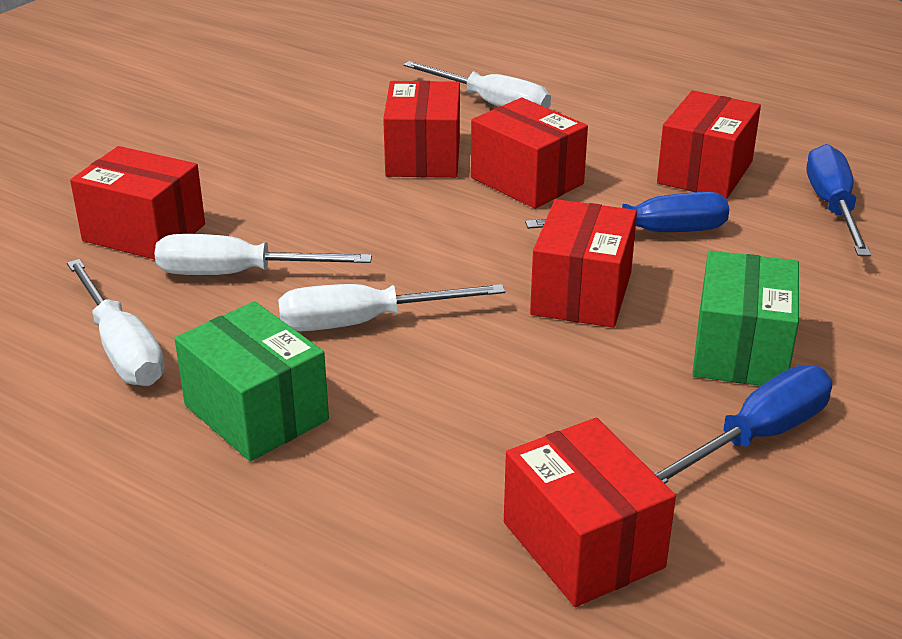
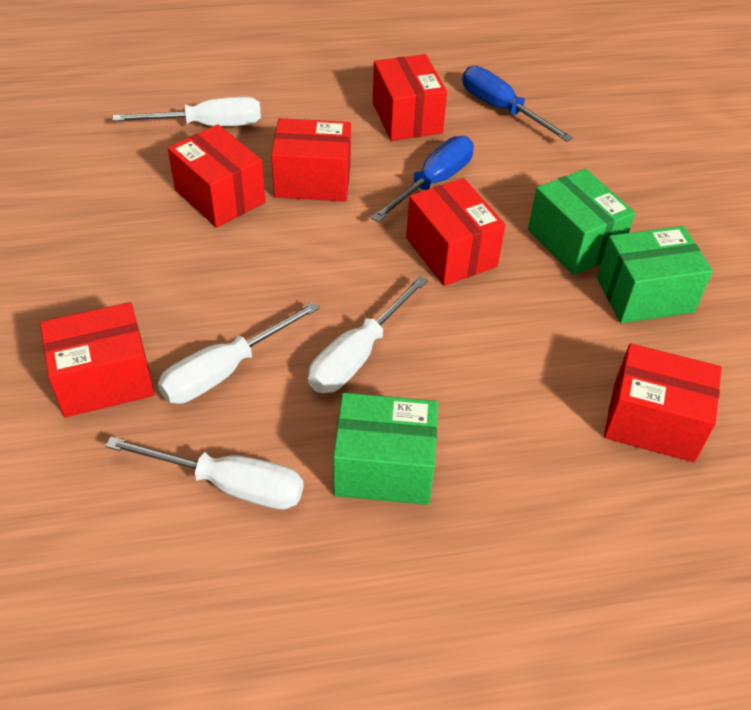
camera: 45 degrees left, 15 degrees up
(757, 437) = (644, 295): blue screwdriver -> green box

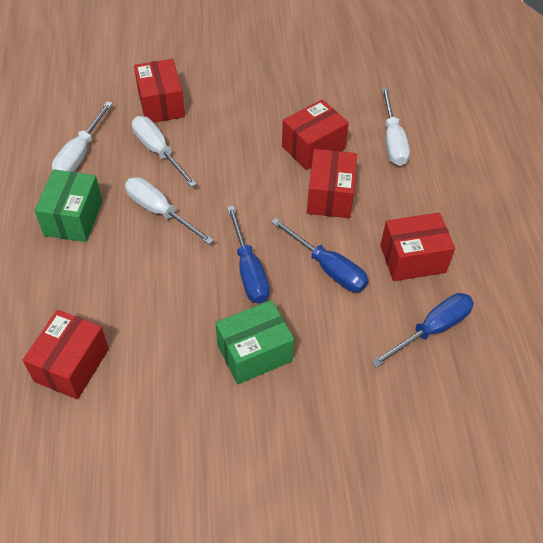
camera: 95 degrees right, 5 degrees up
(451, 252) = (249, 270): red box -> blue screwdriver
(644, 295) = (191, 390): green box -> none

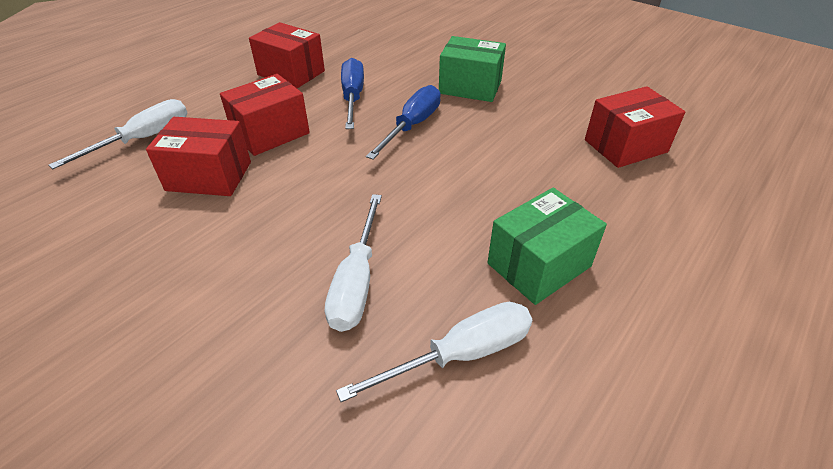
camera: 135 degrees left, 10 degrees down
(159, 211) = (434, 212): white screwdriver -> none
(161, 104) = (263, 356): red box -> none
(432, 329) = (344, 46): blue screwdriver -> none

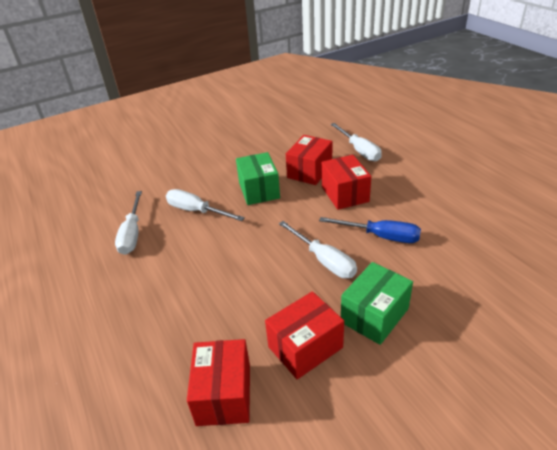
camera: 115 degrees right, 5 degrees down
(291, 73) = (433, 209): red box -> red box (305, 347)
(412, 126) = (324, 260): blue screwdriver -> white screwdriver
(539, 265) = (153, 279): green box -> green box (259, 190)

